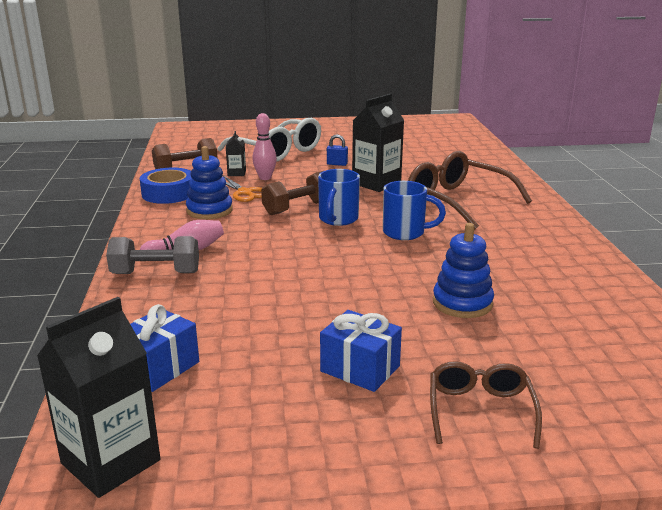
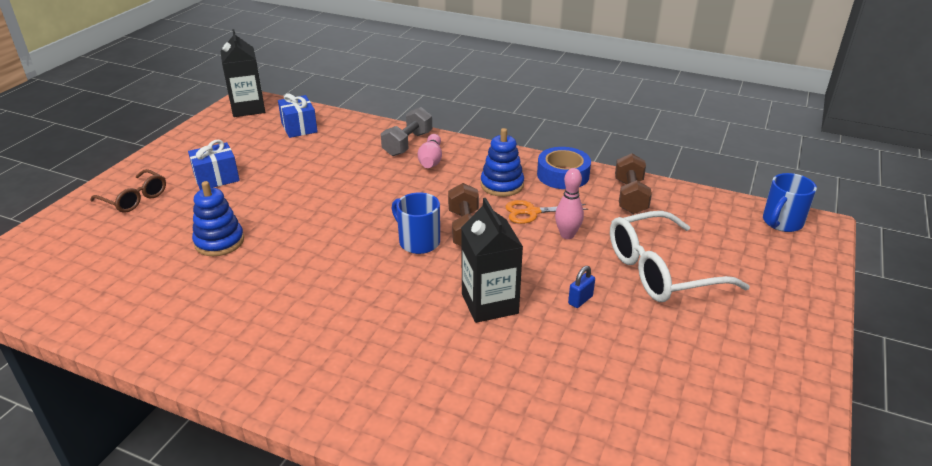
camera: 120 degrees right, 10 degrees up
(236, 173) = (595, 222): black carton -> none
(405, 232) = (351, 267): blue mug -> blue mug (781, 223)
(458, 201) = (382, 339): brown glasses -> none

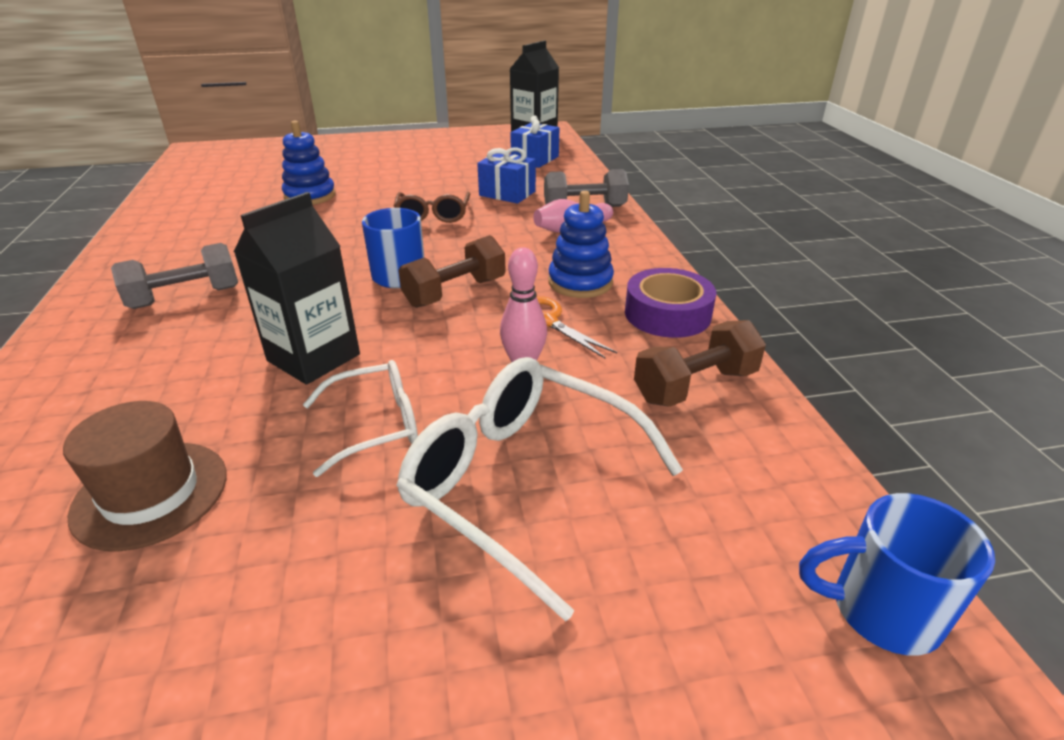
camera: 55 degrees right, 0 degrees up
(134, 198) = (343, 151): brown glasses -> brown glasses (433, 215)
(216, 178) = (406, 162): blue gift -> blue gift (507, 193)
(340, 342) = (185, 297): none -> grey dumbbell
(563, 175) = (667, 314): blue tape -> purple tape
(578, 393) = (151, 494): none -> brown hat
(580, 300) = (375, 425): blue padlock -> white glasses

